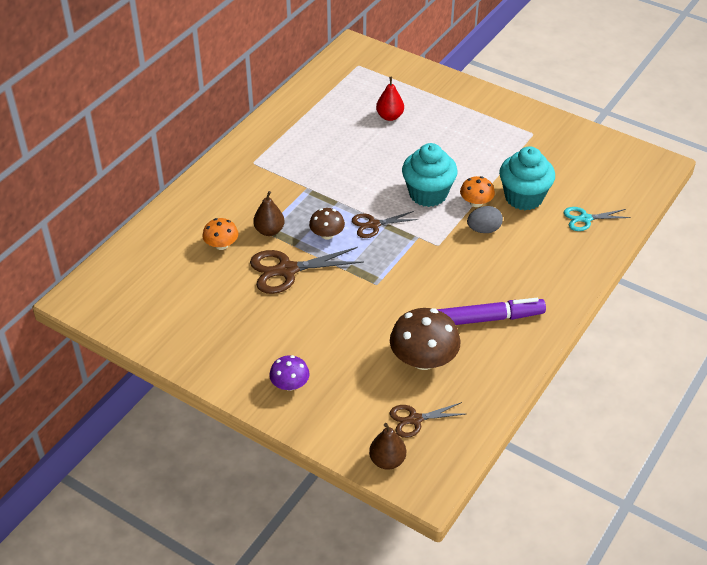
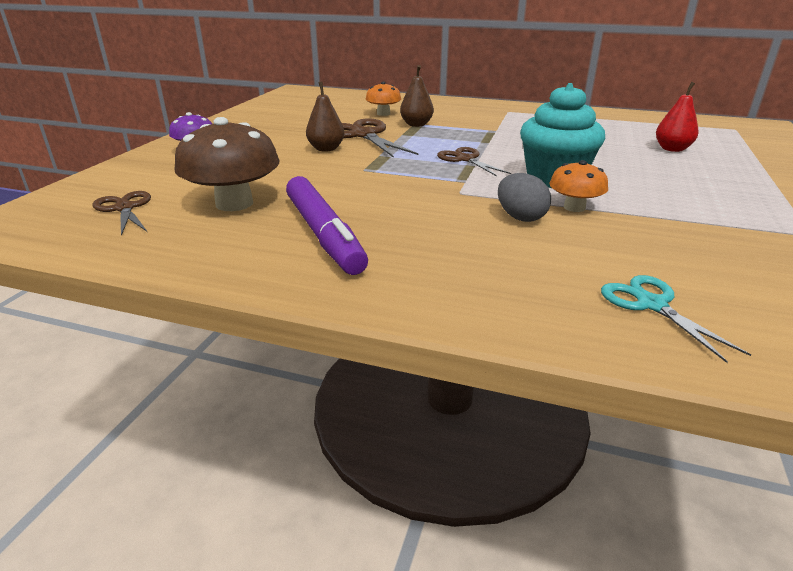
camera: 75 degrees right, 15 degrees down
(327, 234) = (430, 143): brown mushroom -> none
(387, 461) = (60, 200): brown pear -> brown pear (326, 149)
(523, 197) = (633, 240): turquoise cupcake -> none

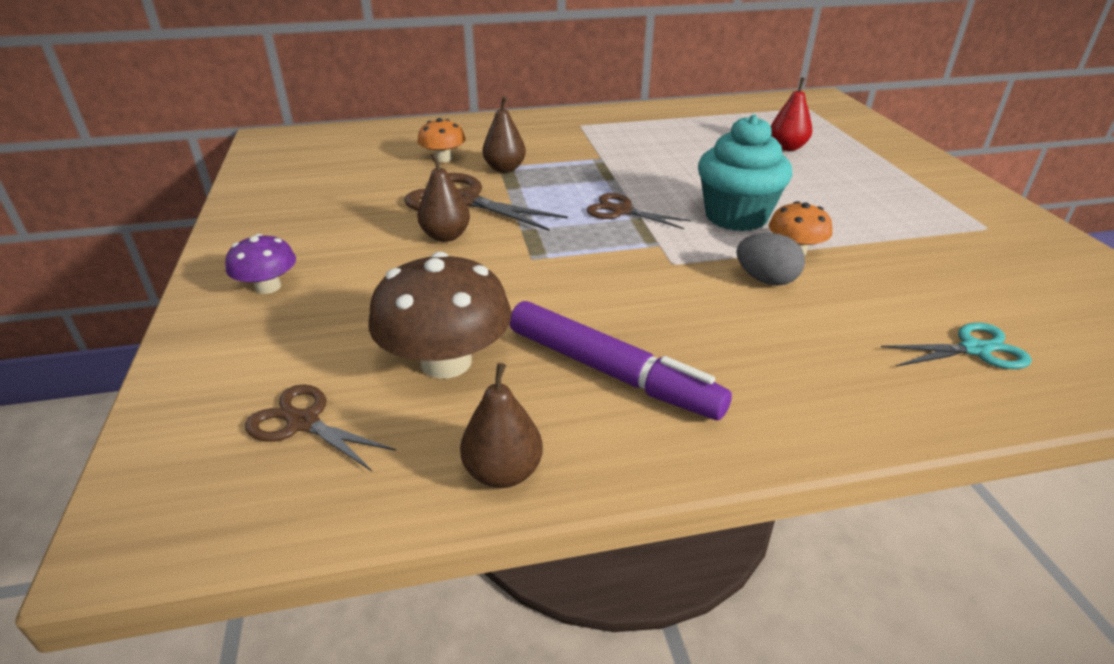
camera: 30 degrees left, 5 degrees up
(185, 259) = (503, 472): none -> brown pear
(651, 304) = (974, 349): turquoise scissors -> turquoise scissors turned 135 degrees clockwise

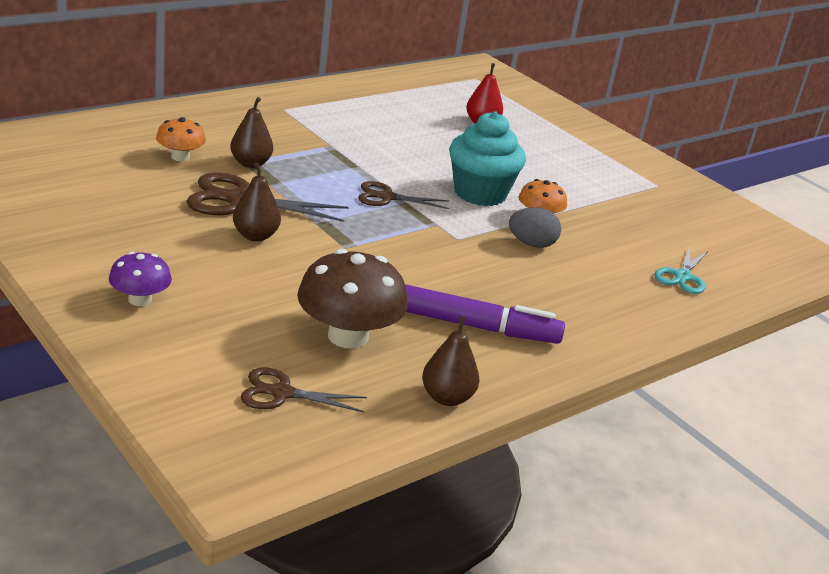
camera: 30 degrees left, 5 degrees down
(974, 349) = (682, 276): turquoise scissors -> turquoise scissors turned 150 degrees clockwise

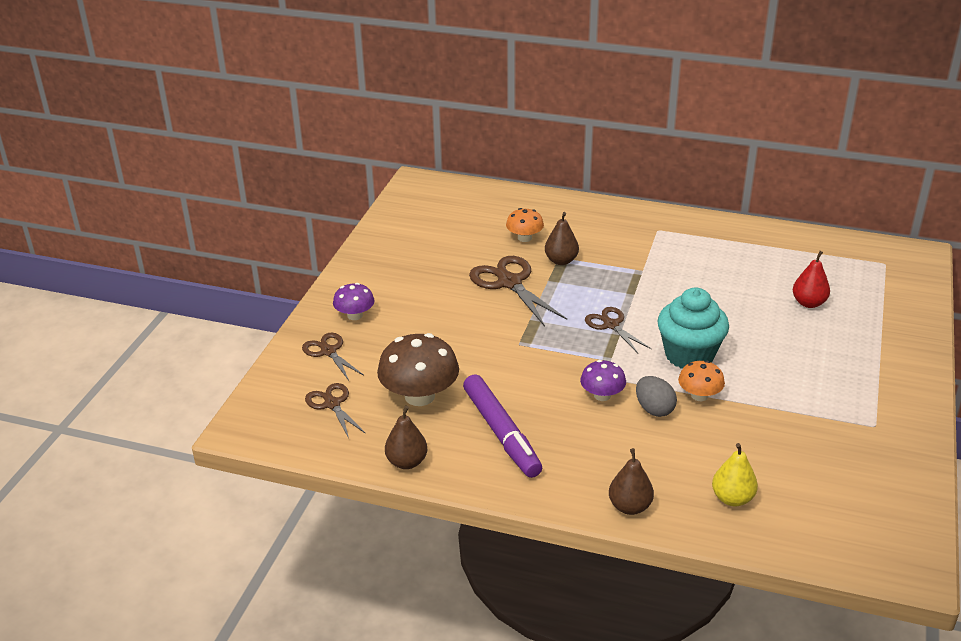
camera: 60 degrees right, 5 degrees up
(179, 348) = (328, 351): none -> brown scissors
(255, 236) = (478, 309): brown pear -> brown pear (630, 506)
(481, 253) = (602, 395): none -> purple mushroom
(682, 276) = (732, 498): turquoise scissors -> yellow pear

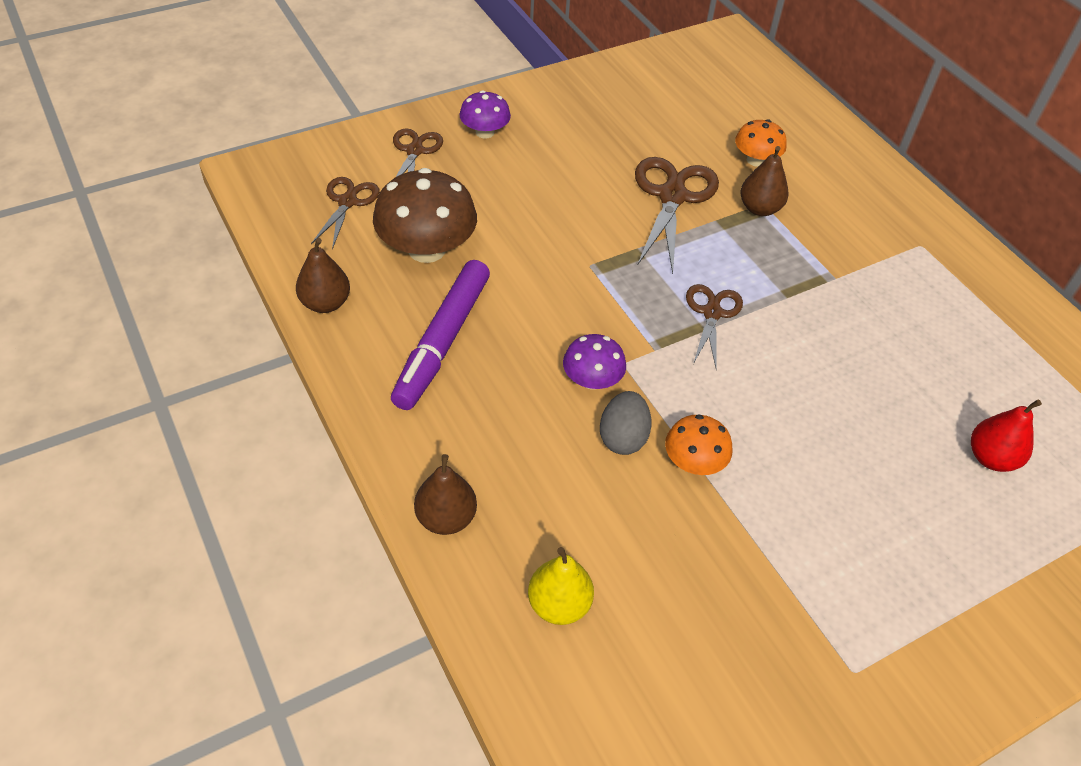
camera: 40 degrees right, 15 degrees up
(689, 355) = (749, 409): turquoise cupcake -> none

